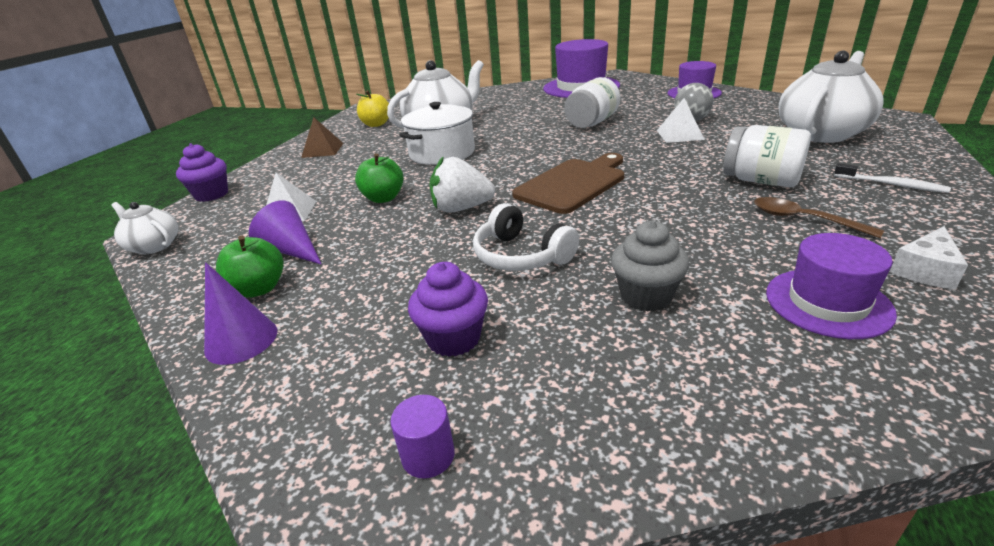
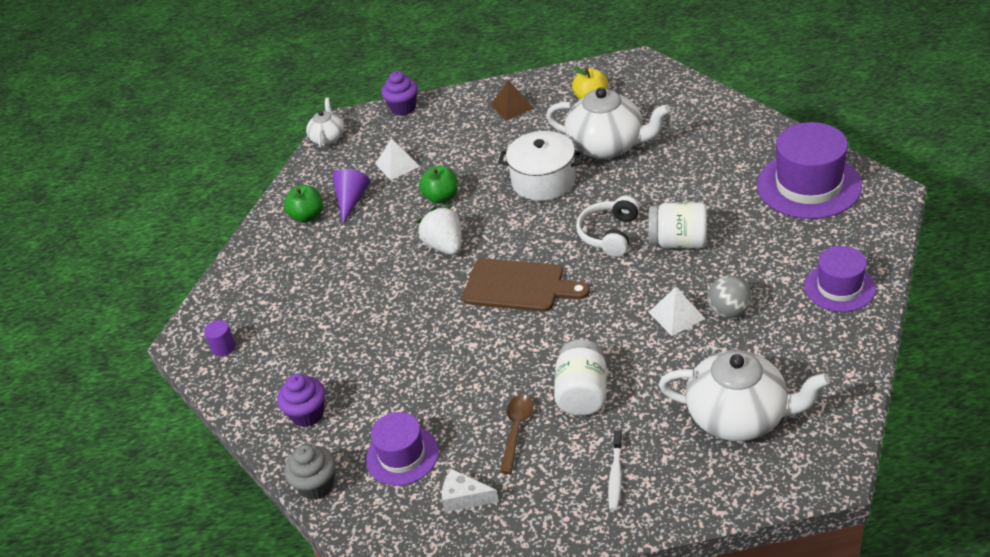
camera: 65 degrees right, 10 degrees up
(241, 340) = (264, 241): purple cone -> none
(454, 338) = (300, 317): purple cupcake -> purple cupcake (307, 414)
(521, 255) = (394, 305): white headphones -> white headphones (609, 234)
(646, 296) = (373, 376): grey cupcake -> grey cupcake (316, 485)

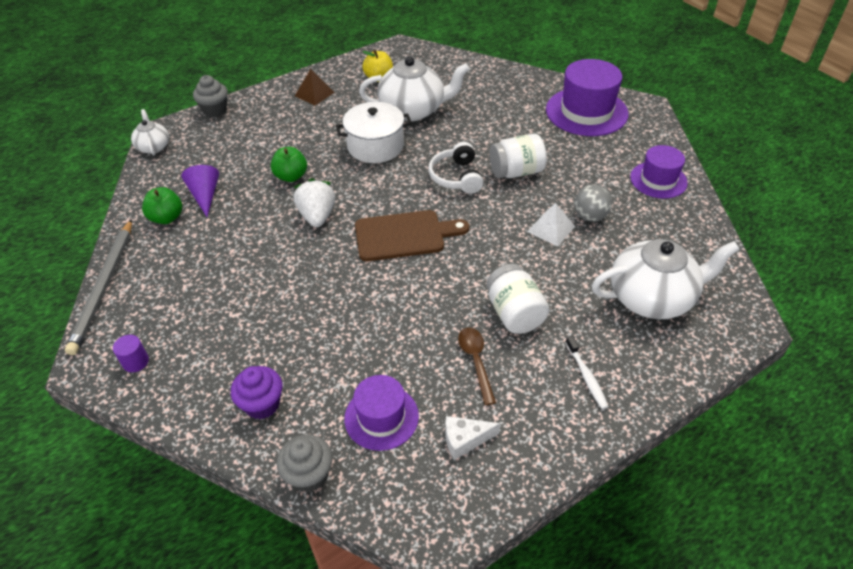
camera: 30 degrees left, 5 degrees up
(226, 272) = (104, 287): none -> grey pencil
(397, 165) = (234, 157): white pyramid -> none
(403, 108) = (215, 110): purple cupcake -> grey cupcake
(445, 246) = (317, 216): white strawberry -> white strawberry turned 45 degrees clockwise

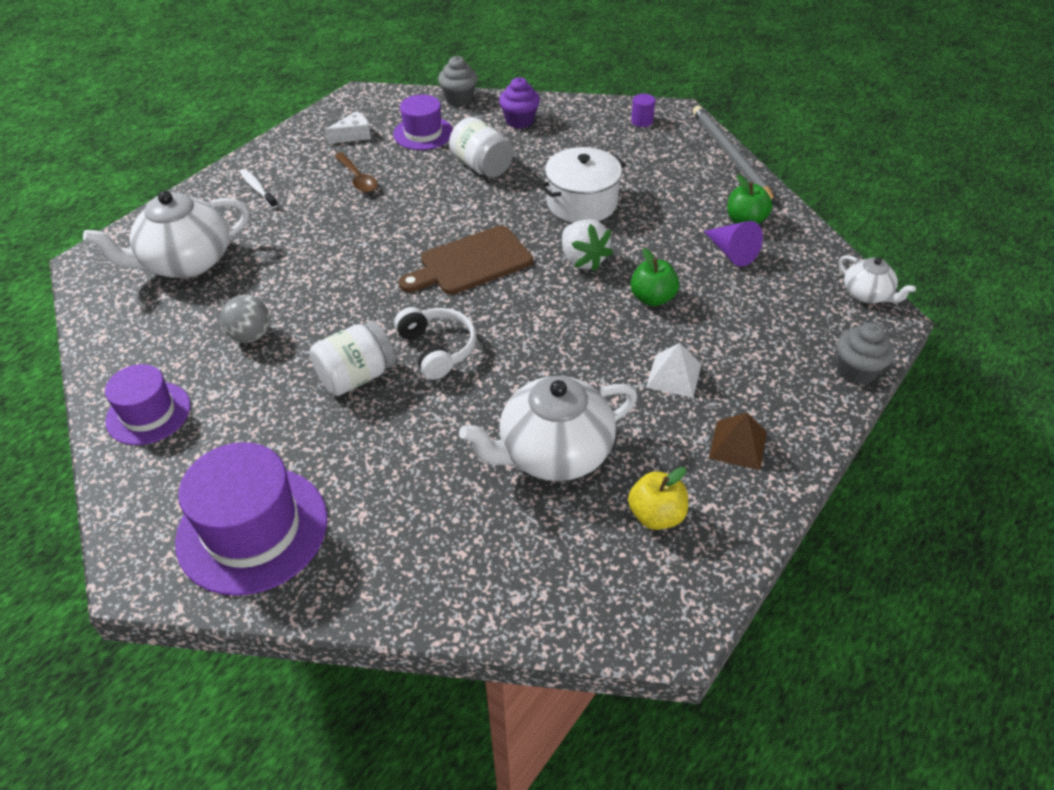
camera: 160 degrees right, 0 degrees up
(375, 146) = (573, 369): white pot -> white pot (581, 203)
(514, 313) = (329, 219): white jar -> white jar (482, 166)
(551, 229) = (300, 309): white pyramid -> white pyramid (673, 375)

